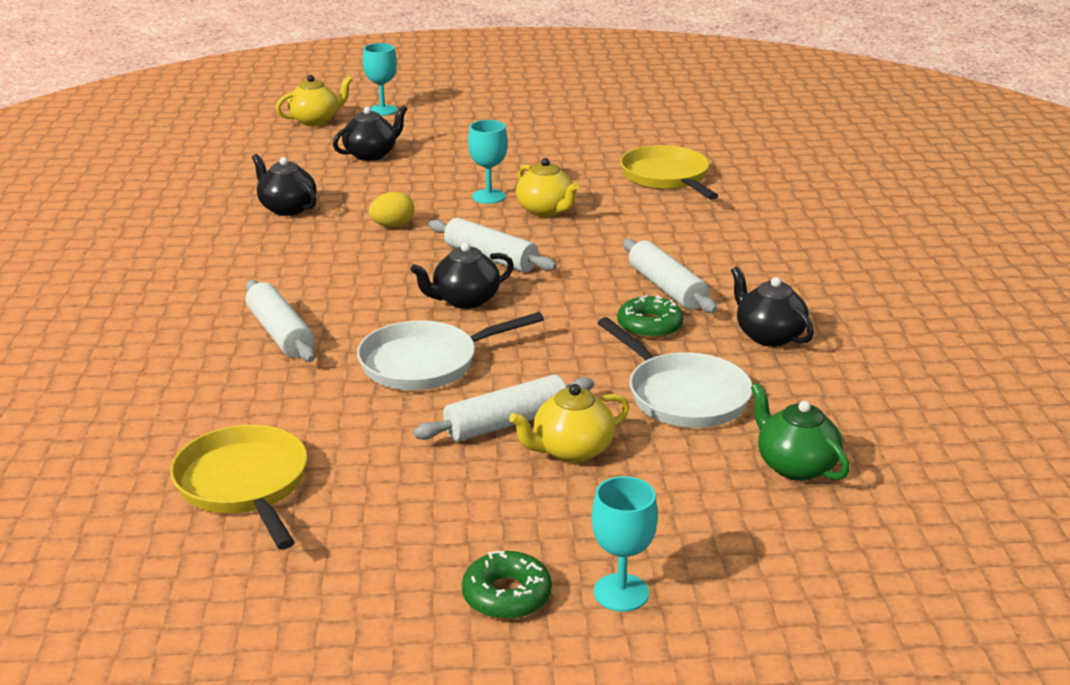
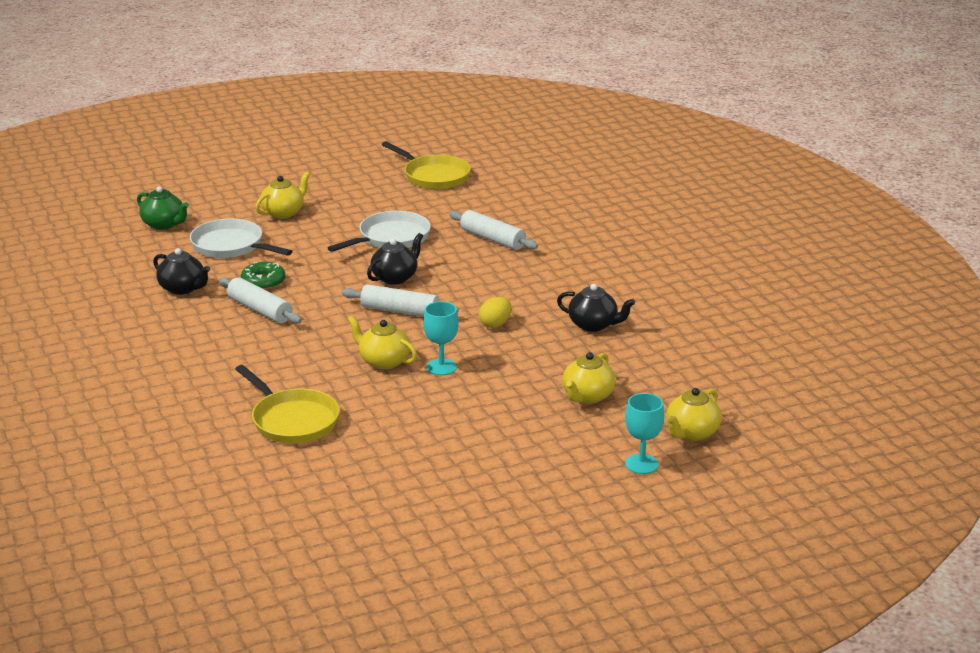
camera: 160 degrees right, 0 degrees up
(371, 154) = (587, 396): black teapot -> yellow teapot
(506, 423) = (324, 218): white rolling pin -> none
(507, 595) = (287, 163): green donut -> none
(621, 592) = (239, 171): turquoise goblet -> none

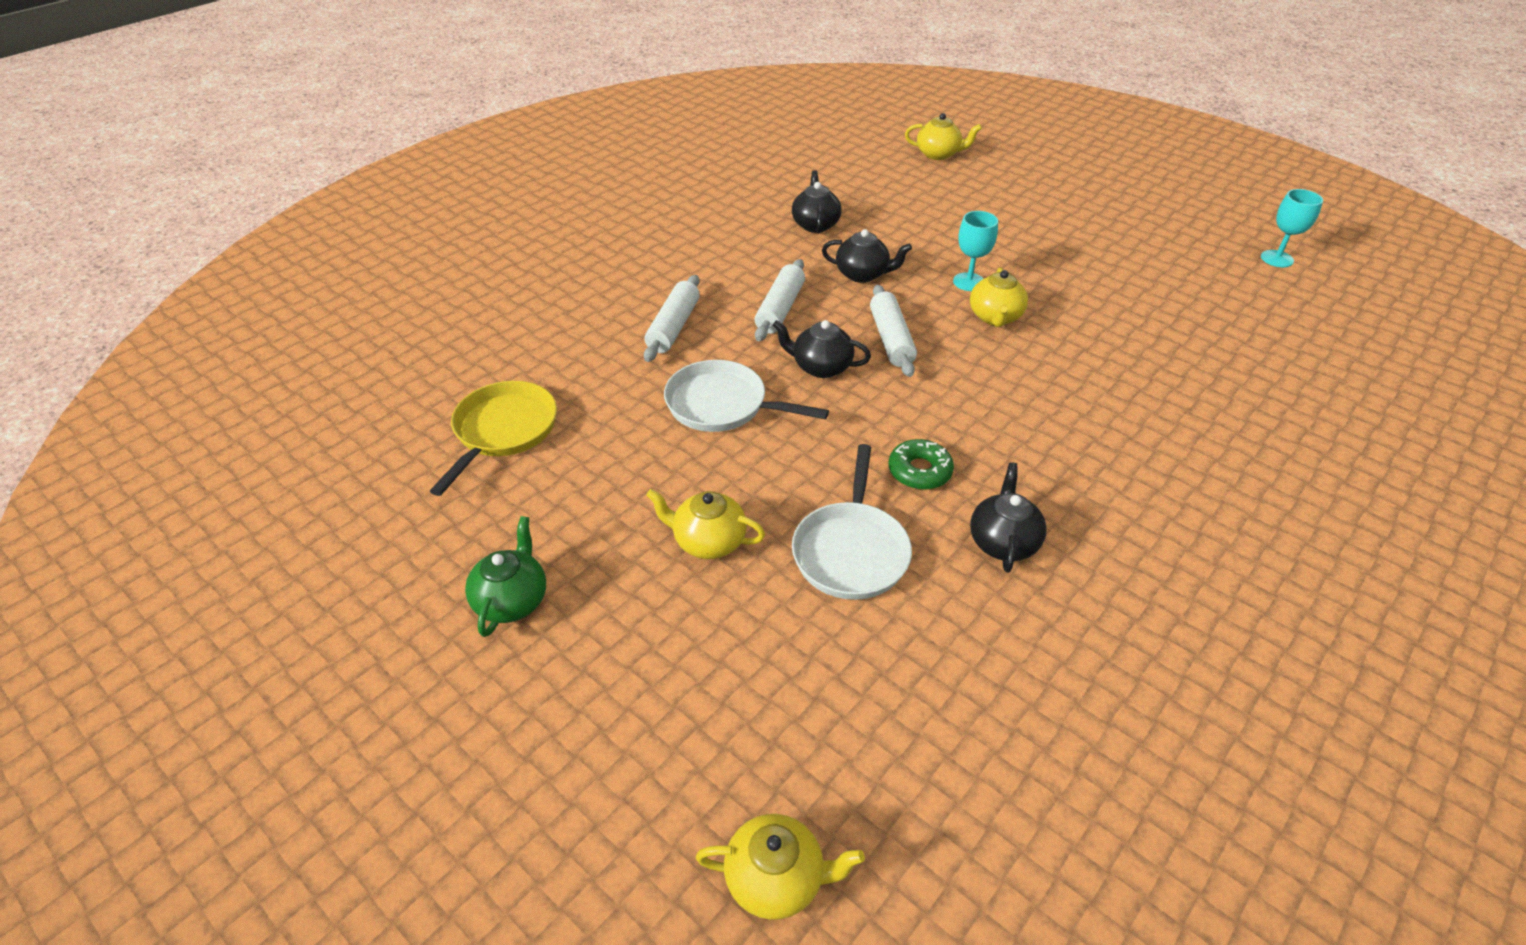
camera: 115 degrees left, 15 degrees up
(164, 224) = (840, 676): green teapot -> green teapot (512, 600)
(260, 310) = (985, 444): white rolling pin -> white rolling pin (780, 309)
(292, 420) = (1147, 335): yellow pan -> none
(495, 324) = (863, 274): yellow egg -> black teapot
(587, 396) = (936, 202): yellow teapot -> yellow teapot (776, 879)
(641, 464) = (1000, 164): turquoise goblet -> turquoise goblet (1277, 259)

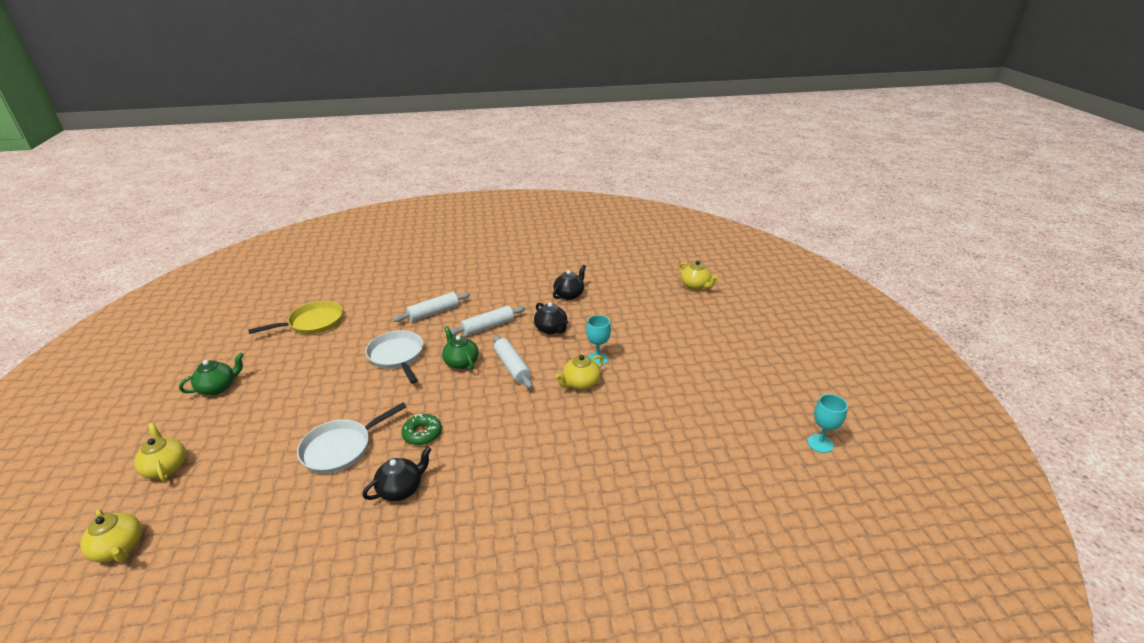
camera: 40 degrees right, 10 degrees down
(708, 541) = (303, 408): yellow teapot -> yellow teapot (166, 467)
(821, 367) = (461, 362): black teapot -> green teapot
(891, 339) = (512, 367): white rolling pin -> white rolling pin turned 60 degrees counterclockwise

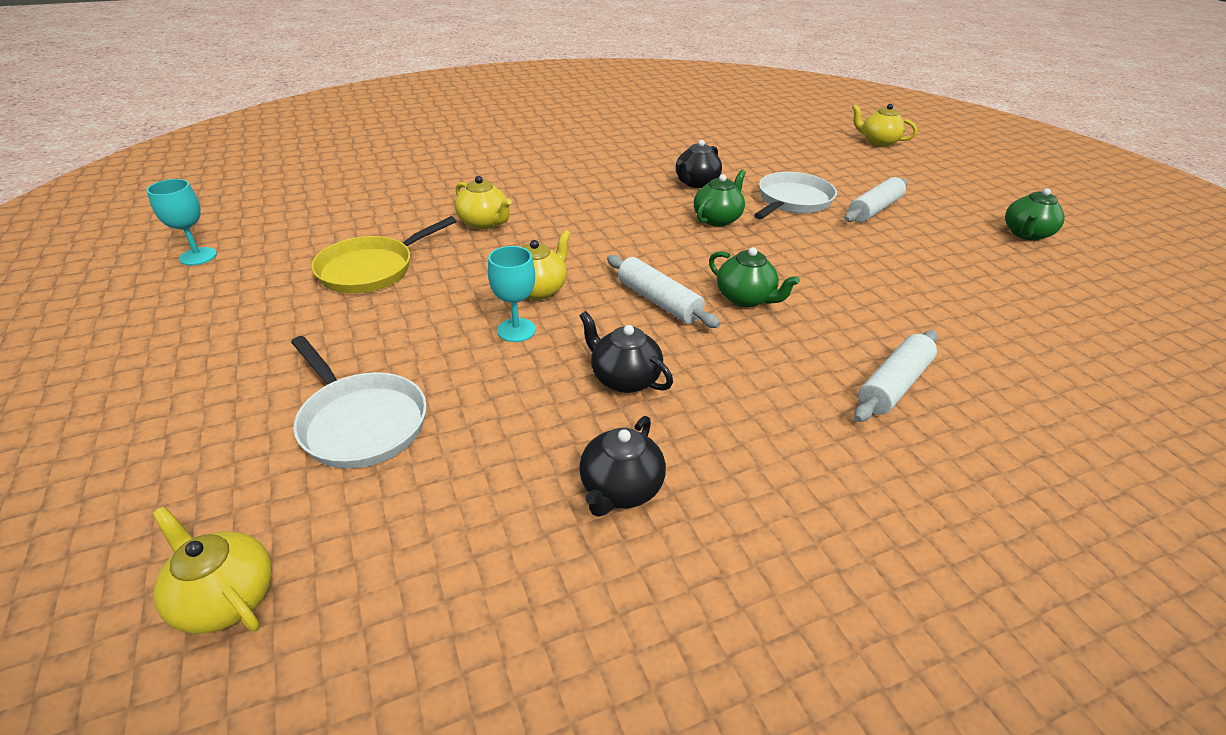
camera: 165 degrees right, 5 degrees up
(166, 467) = (936, 176): yellow teapot -> yellow teapot (484, 223)
(312, 323) = (1078, 333): yellow pan -> yellow pan (372, 269)
(397, 356) = (854, 295): white pan -> white pan (360, 422)
(422, 433) = (717, 219): green donut -> green teapot
(488, 327) = (754, 367): white rolling pin -> white rolling pin (874, 210)

